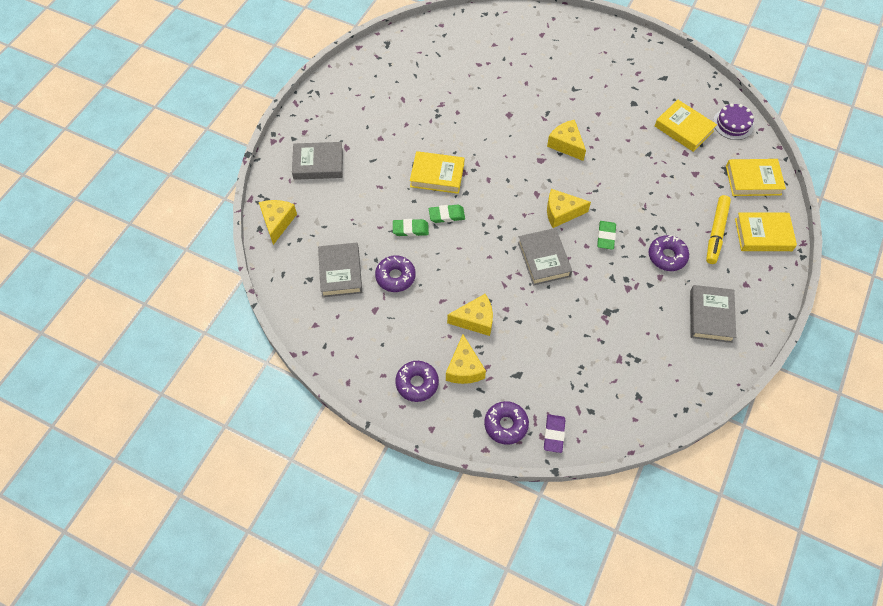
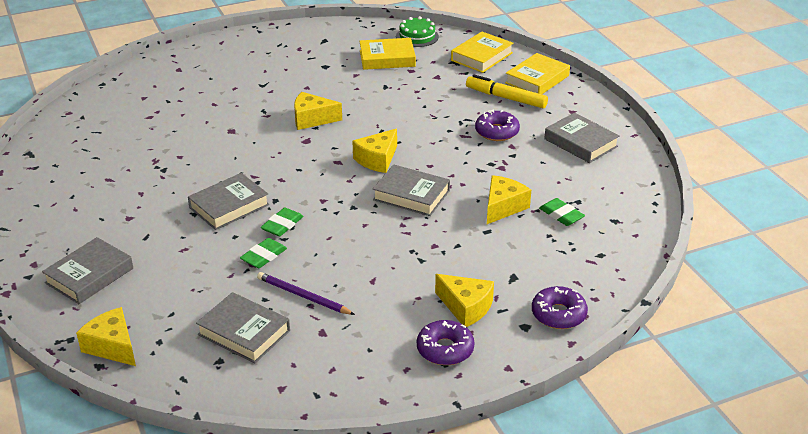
camera: 50 degrees left, 25 degrees down
(395, 277) = (303, 296): purple donut -> purple pencil
(437, 175) = (229, 206): yellow book -> grey book
(475, 320) = (422, 271): yellow cheese -> yellow cheese (503, 207)
(554, 434) = (601, 290): purple eraser -> none
(606, 236) = (435, 150): green eraser -> green eraser (561, 215)
(716, 232) = (506, 98): yellow marker -> yellow marker turned 150 degrees clockwise
(733, 124) = (417, 36): purple cake -> green cake

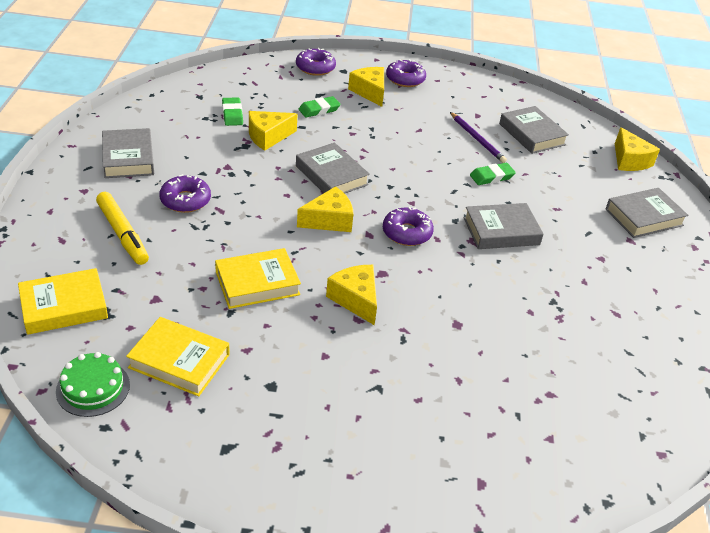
camera: 155 degrees left, 5 degrees up
(282, 225) = (462, 195): green eraser -> green eraser (319, 110)
(309, 174) = (407, 233): none -> purple donut
(312, 119) = (355, 299): yellow cheese -> yellow cheese turned 150 degrees counterclockwise
(537, 79) = (56, 242): yellow book -> yellow book (257, 283)

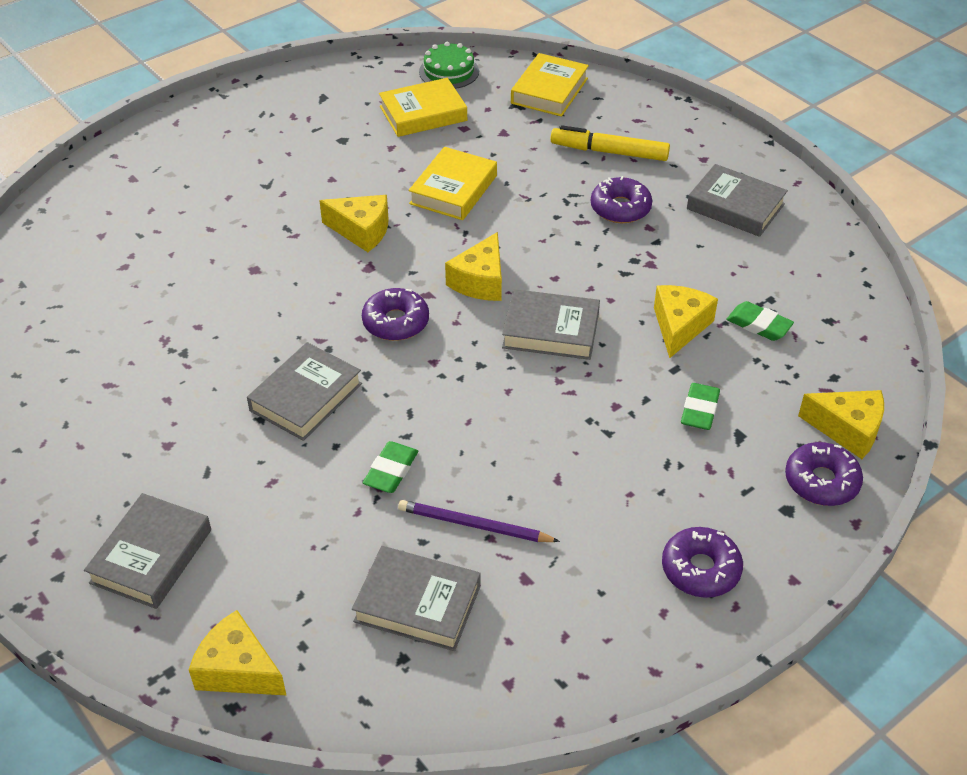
camera: 140 degrees right, 5 degrees up
(369, 92) = (699, 496): yellow cheese -> yellow cheese (847, 429)

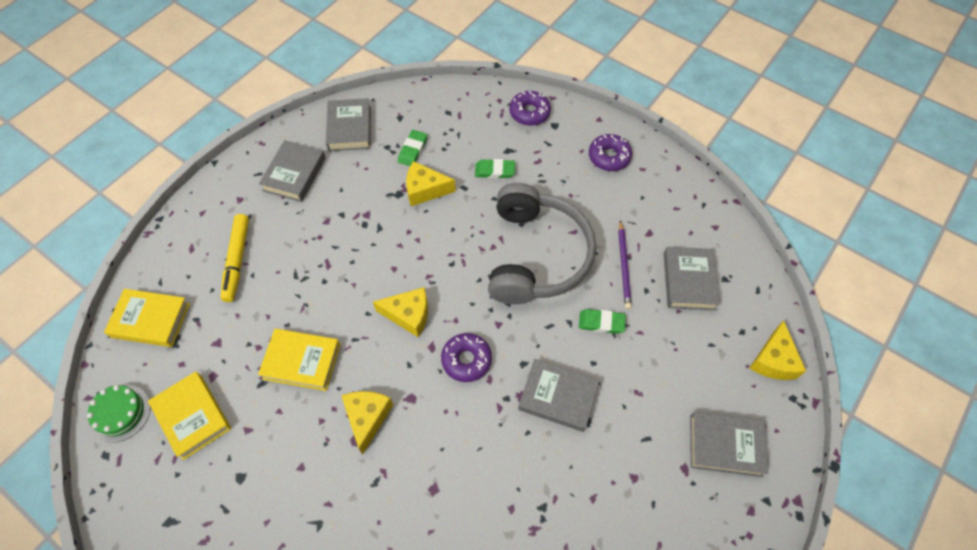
camera: 105 degrees left, 15 degrees up
(528, 424) = (536, 255): none -> grey headphones
(551, 330) = (448, 260): grey book -> grey book (349, 128)
(620, 208) = (307, 242): purple donut -> none
(847, 429) = (487, 104): yellow cheese -> none

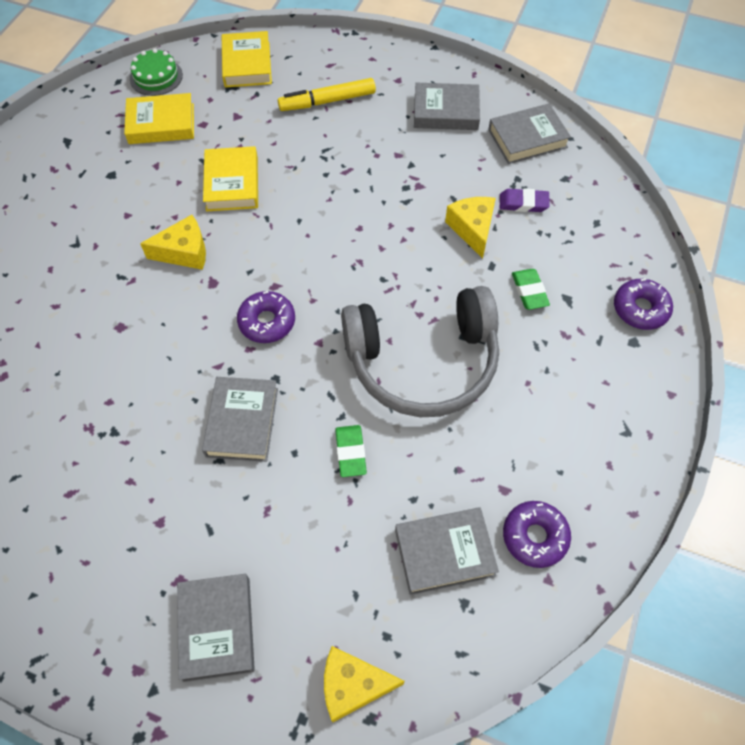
camera: 75 degrees right, 0 degrees up
(192, 416) = (161, 124): yellow book -> yellow book turned 45 degrees clockwise
(409, 315) = (307, 256): yellow cheese -> none
(413, 150) = (523, 203): green eraser -> purple eraser
(609, 157) = (611, 418): purple donut -> purple donut (534, 536)
(624, 266) = (441, 465): purple pencil -> none

